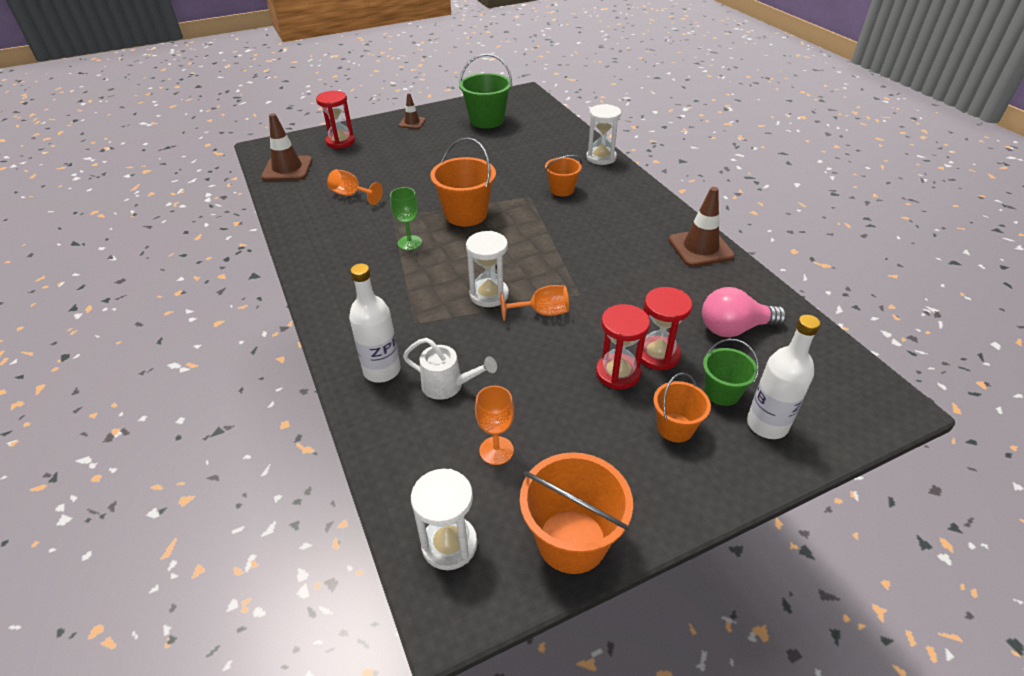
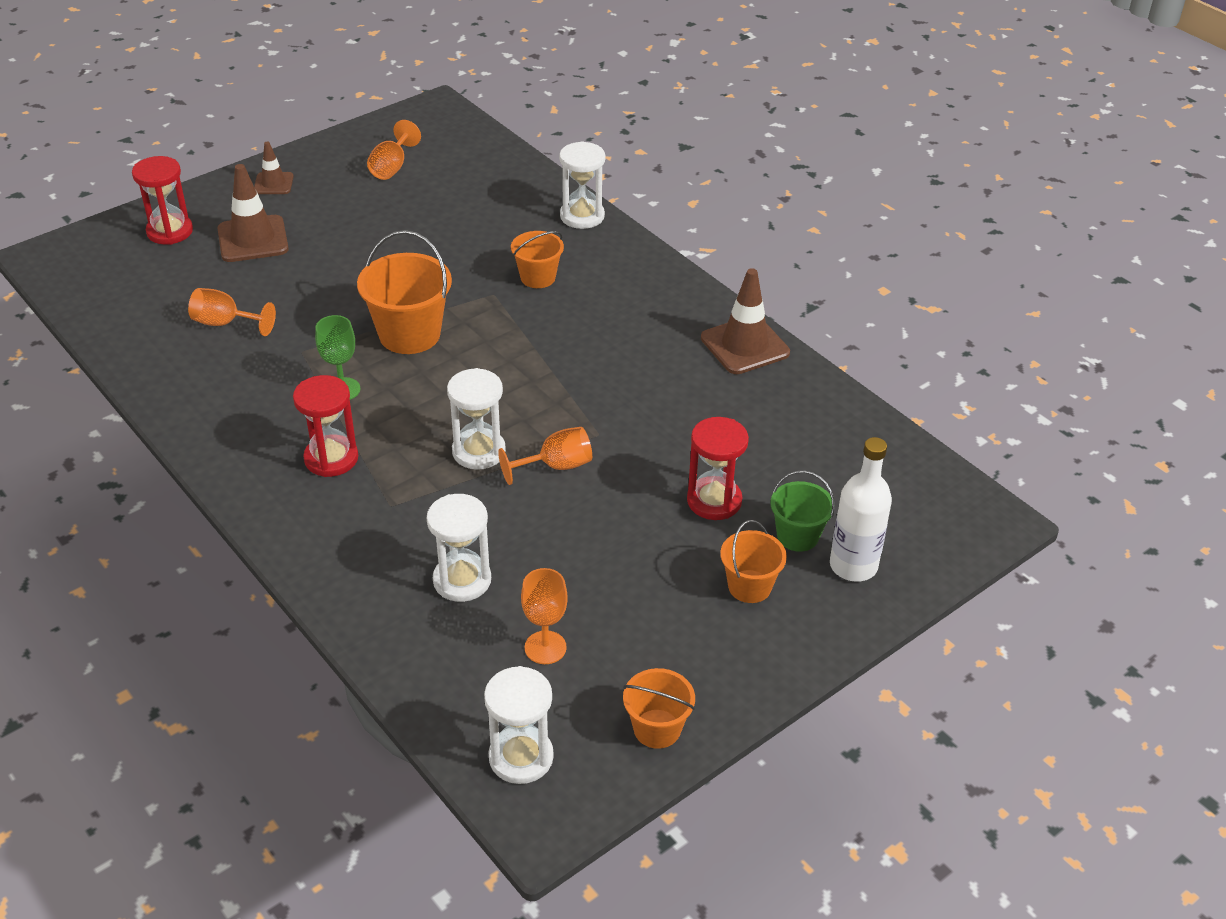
camera: 15 degrees left, 0 degrees up
(287, 169) = (104, 290): brown traffic cone -> brown traffic cone (253, 239)
(382, 370) = (369, 575): white bottle -> none
(448, 386) = (462, 580): white watering can -> white hourglass
(486, 120) = (391, 167): green bucket -> orange goblet
(571, 541) = (657, 729): orange bucket -> orange bucket, size x0.60
(618, 373) = (670, 531): red hourglass -> red hourglass (331, 458)
(734, 328) = (802, 453): pink light bulb -> none

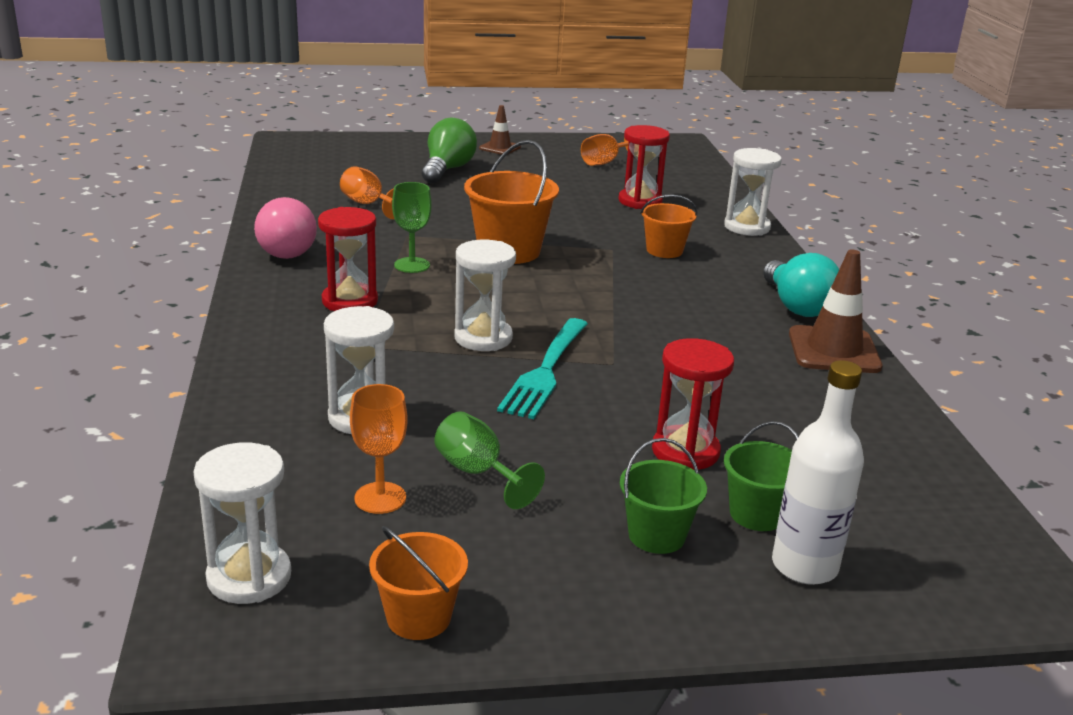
camera: 30 degrees right, 15 degrees down
(170, 231) = (391, 151): red hourglass -> red hourglass (640, 201)
(212, 417) = (288, 249): none -> pink light bulb
(253, 239) = (447, 170): brown traffic cone -> green light bulb
(556, 466) = (545, 371): orange goblet -> turquoise fork
(592, 591) = (478, 473): none -> green goblet
(687, 305) = (797, 306): none -> turquoise light bulb
(749, 586) = (656, 535): orange bucket -> green bucket

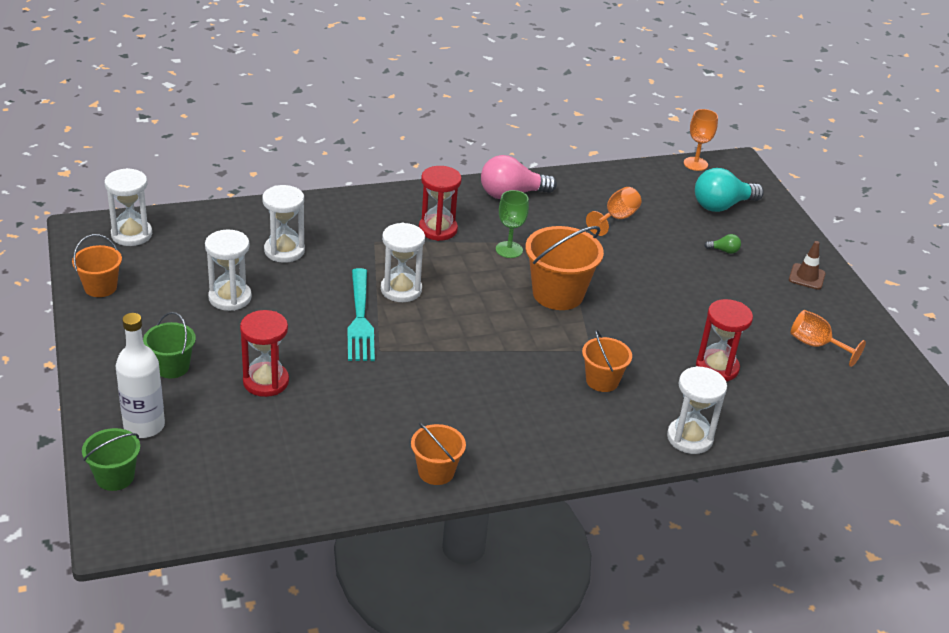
camera: 80 degrees right, 10 degrees up
(380, 498) = (201, 266): orange goblet -> orange goblet (695, 164)
(447, 170) = (724, 251): green light bulb -> green light bulb, size x0.43
(478, 473) = (230, 298): green goblet -> white hourglass
(545, 371) = (360, 319): turquoise fork -> turquoise fork turned 105 degrees counterclockwise
(757, 514) = (196, 410): green bucket -> green bucket (115, 477)
(797, 306) = (515, 457): turquoise light bulb -> turquoise light bulb (722, 206)
(834, 350) = (436, 471): brown traffic cone -> orange bucket

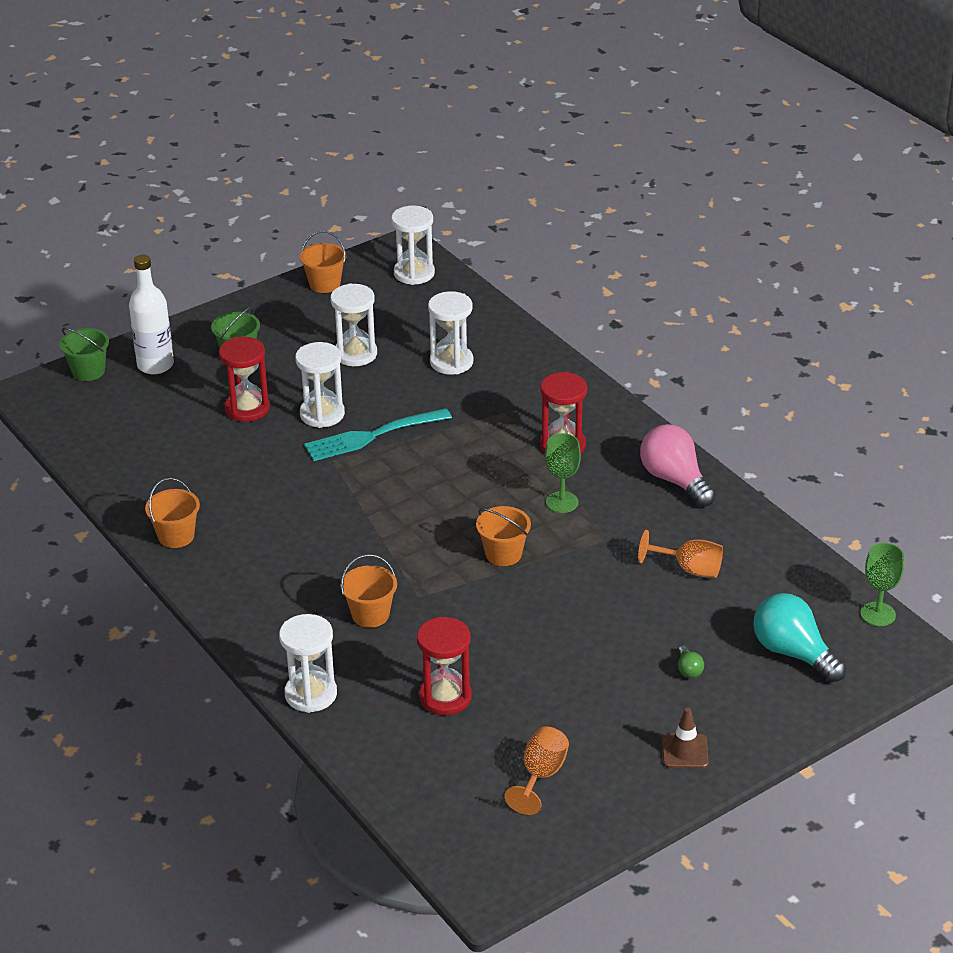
camera: 75 degrees right, 0 degrees up
(401, 290) = (437, 448): white hourglass -> white hourglass (322, 414)
(558, 294) = (503, 554): orange bucket -> orange bucket, size x0.60
(695, 164) = (878, 614): orange goblet -> green goblet

